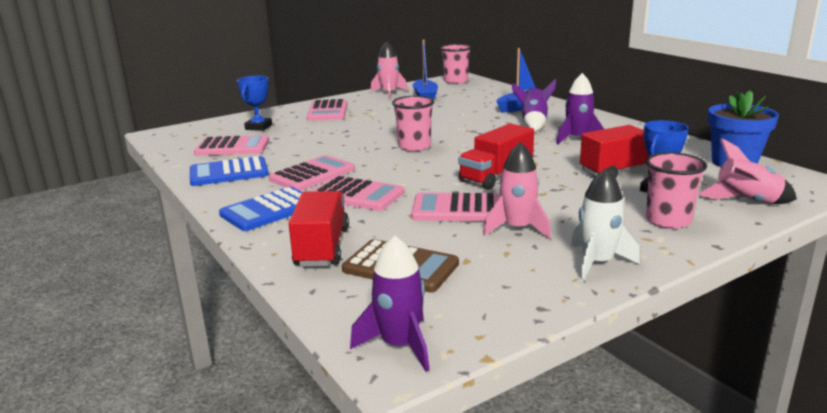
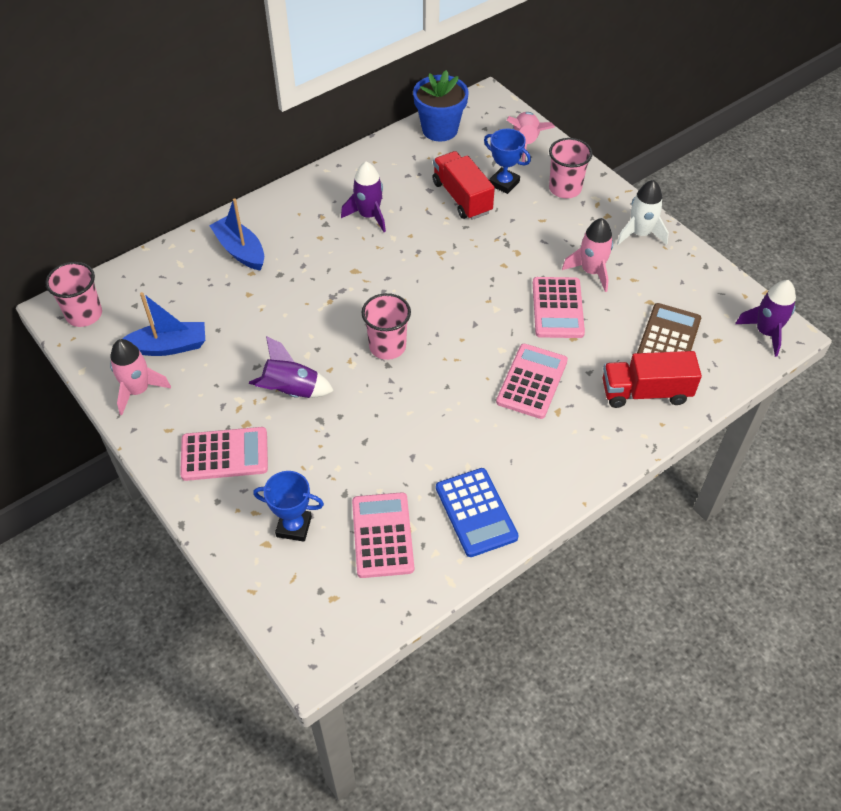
camera: 95 degrees left, 30 degrees up
(269, 210) = (576, 447): blue calculator -> none
(312, 174) = (478, 428): pink calculator -> none
(496, 176) = (477, 280): red truck -> none
(533, 124) = (312, 245): purple rocket -> purple rocket (291, 391)

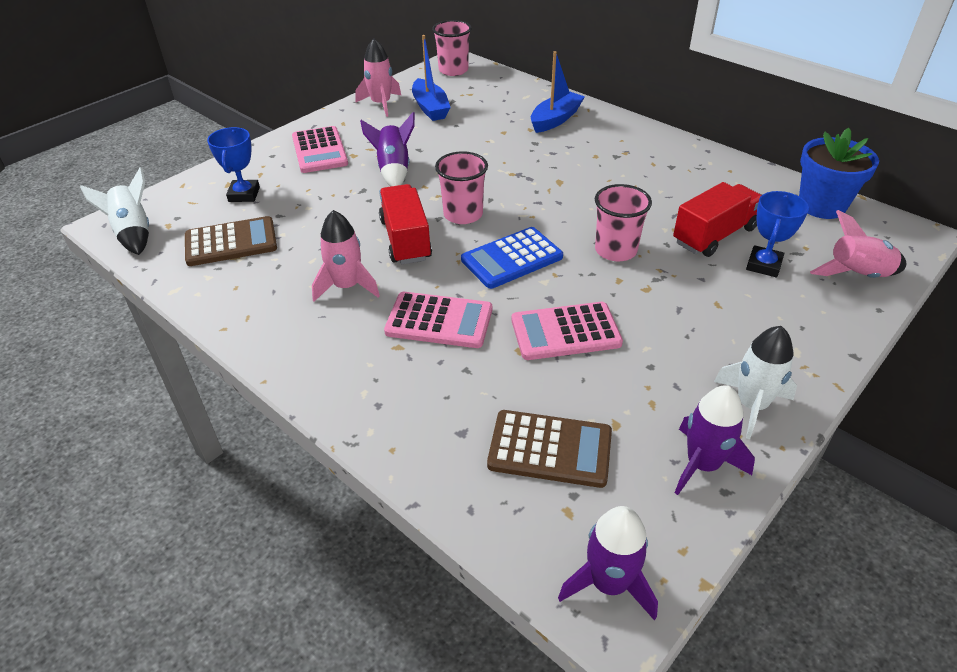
camera: 80 degrees right, 10 degrees down
(340, 631) = (133, 233): none -> white rocket
(369, 215) = (643, 178): purple rocket -> purple rocket (702, 464)
(382, 535) = (231, 242): pink calculator -> brown calculator
(476, 512) = (254, 298): blue calculator -> blue calculator (512, 259)
(565, 188) = (793, 319): pink cup -> pink cup (615, 250)
(591, 271) = (646, 358): pink rocket -> pink rocket (347, 286)
(645, 392) = (444, 428): red truck -> red truck (405, 239)

